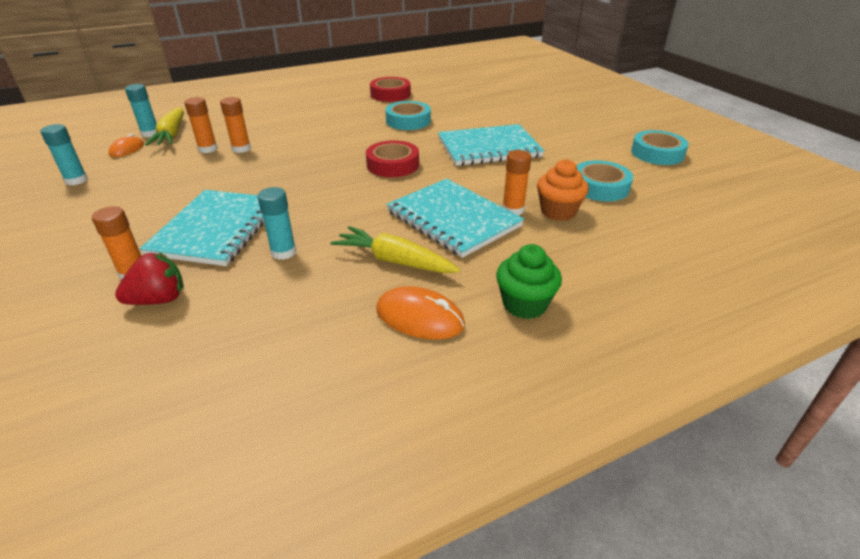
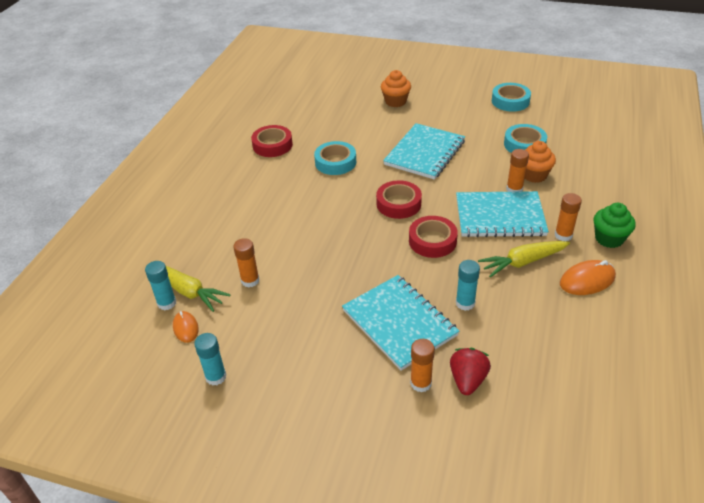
camera: 45 degrees left, 5 degrees up
(241, 149) = (274, 262): orange glue stick -> orange glue stick (563, 235)
(360, 200) = (432, 241): none -> red tape
(539, 110) = (395, 101): none -> orange cupcake

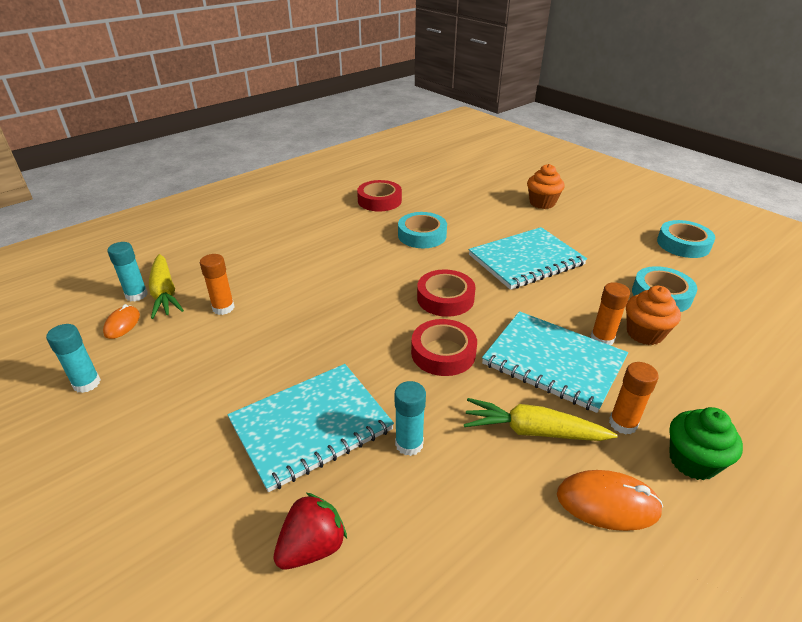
camera: 30 degrees right, 5 degrees down
(399, 323) = (311, 426): turquoise notebook -> turquoise notebook turned 60 degrees clockwise
(421, 383) = (256, 514): orange glue stick -> none

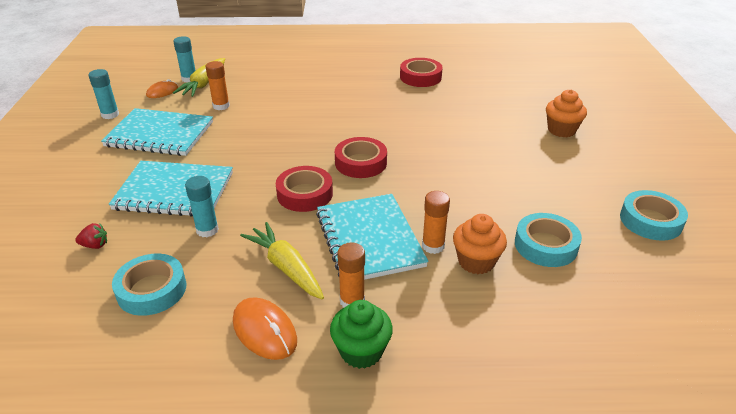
camera: 40 degrees right, 0 degrees up
(312, 547) = (95, 245): red strawberry -> red strawberry, size x0.60
(422, 235) = (413, 114): turquoise tape -> turquoise tape (152, 290)
(526, 260) = (468, 166): turquoise notebook -> turquoise notebook (160, 134)

